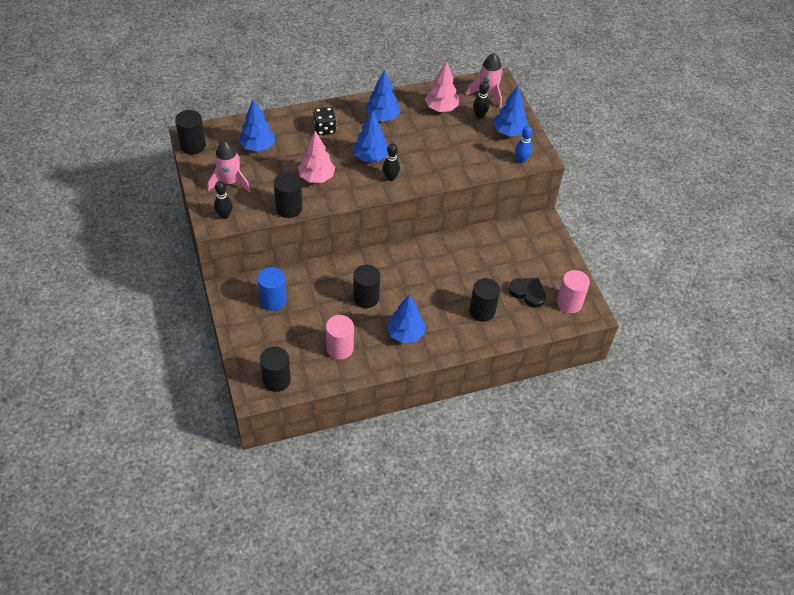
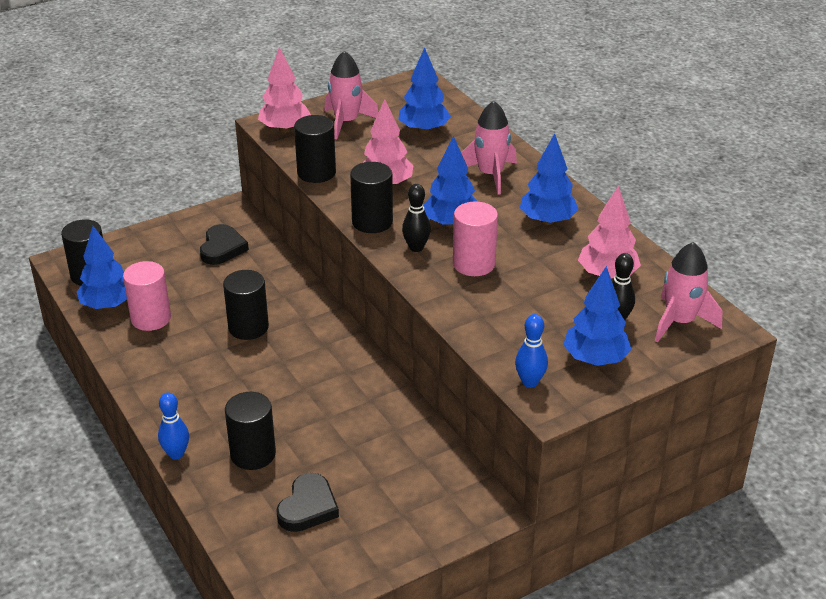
camera: 80 degrees right, 15 degrees down
(193, 145) = (401, 86): black cylinder -> black cylinder (372, 222)
(224, 215) = (285, 129): black bowling pin -> pink tree
(273, 300) = (222, 248): blue cylinder -> black heart
(324, 129) = (490, 175): black dice -> pink rocket
(405, 334) = (188, 376): blue tree -> blue tree (108, 305)
(473, 347) = (176, 454): none -> blue bowling pin
(569, 303) = (300, 567): pink cylinder -> pink cylinder (474, 264)

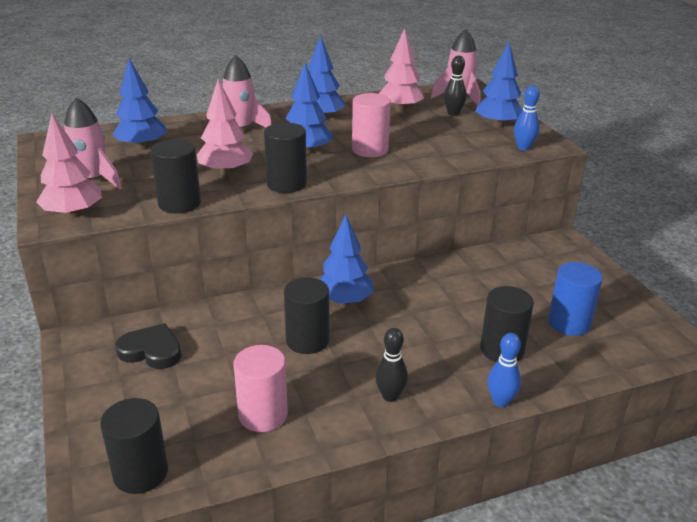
camera: 80 degrees left, 5 degrees down
(108, 305) = (219, 454): blue tree -> blue tree (344, 301)
(308, 507) = (569, 323): black heart -> blue cylinder
(416, 248) = (337, 169): black bowling pin -> black bowling pin (390, 396)

